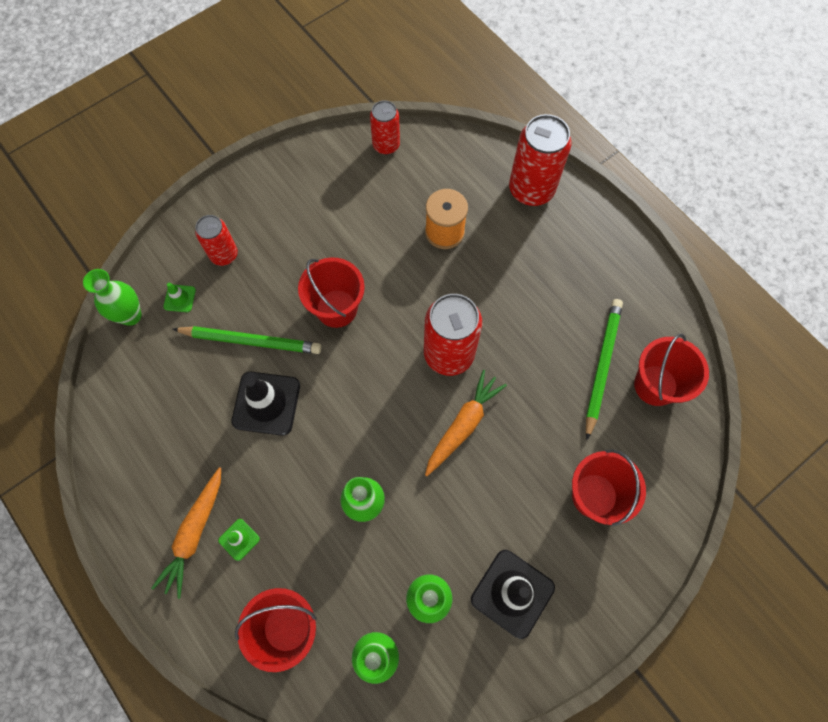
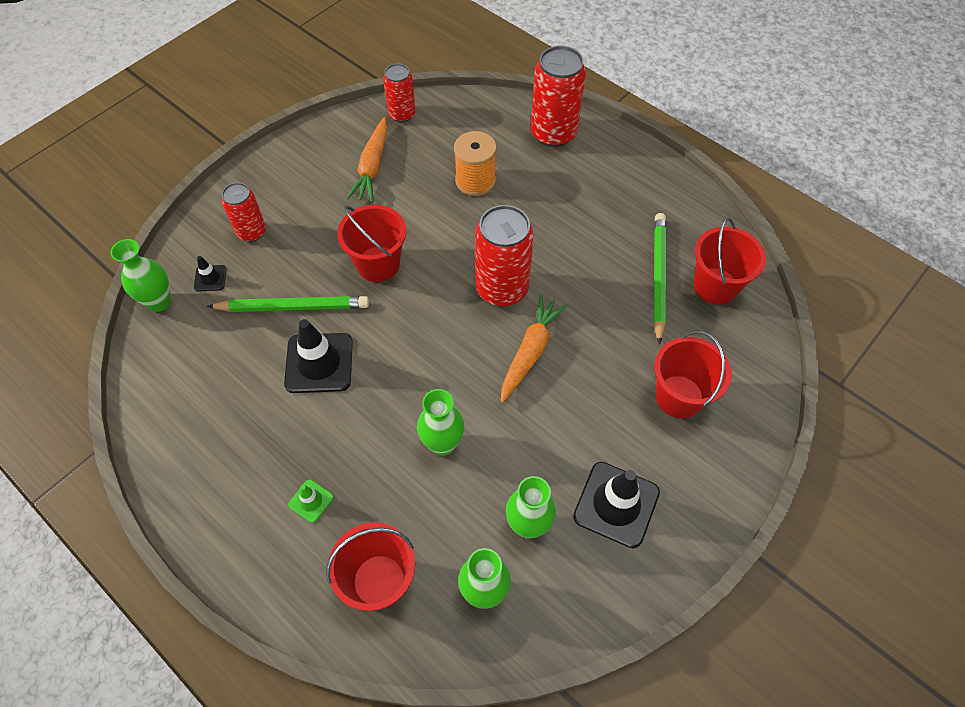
camera: 10 degrees left, 10 degrees down
(179, 298) = (210, 278): green traffic cone -> black traffic cone
(194, 534) = (260, 503): orange carrot -> orange carrot (372, 167)

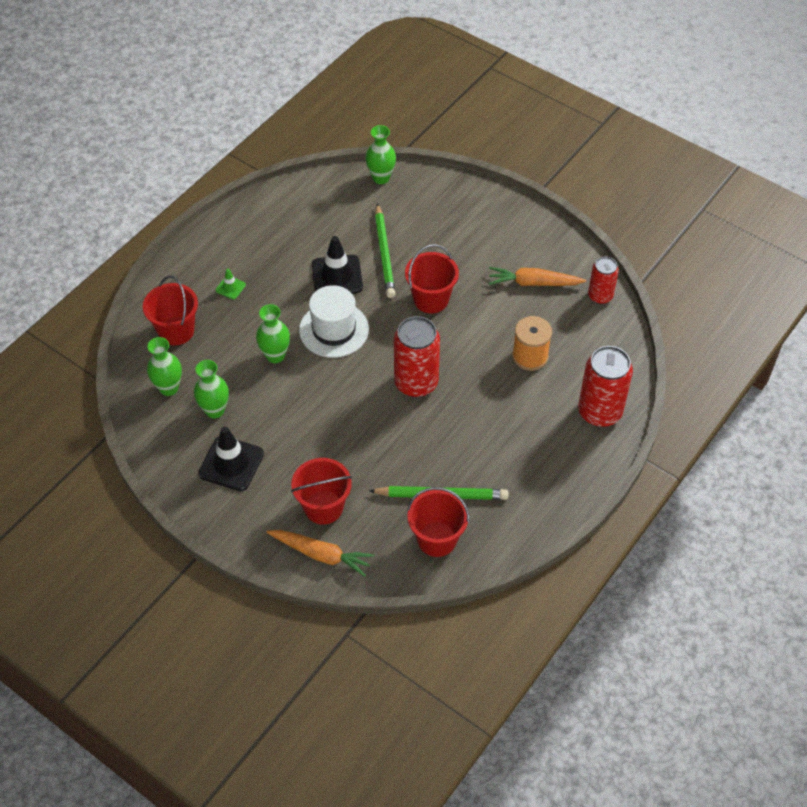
camera: 85 degrees right, 5 degrees down
(210, 278) = (405, 201): black traffic cone -> none
(251, 232) = (452, 217): red can -> none
(409, 371) = (334, 330): none -> white hat
(530, 351) = (357, 405): orange carrot -> orange carrot (321, 555)

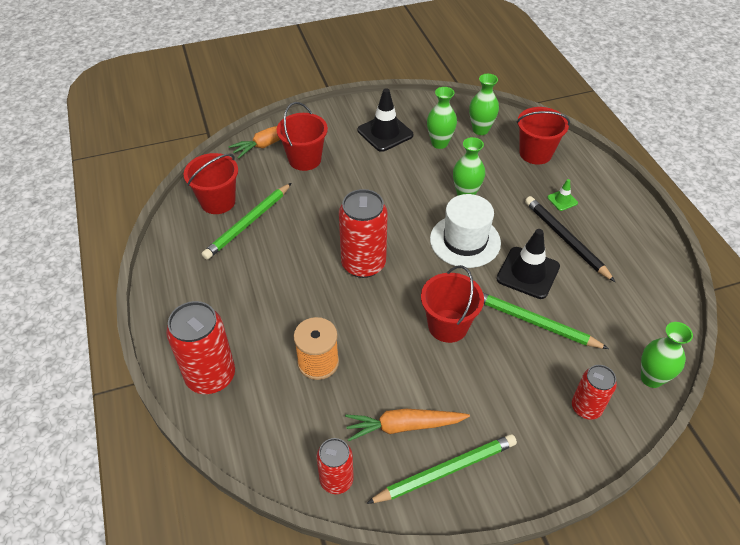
camera: 125 degrees right, 5 degrees down
(279, 268) = (565, 239): none -> black pencil
(434, 201) = (586, 407): none -> red can
(533, 283) = (403, 426): orange carrot -> orange carrot turned 135 degrees counterclockwise
(543, 248) = (446, 470): none -> green pencil

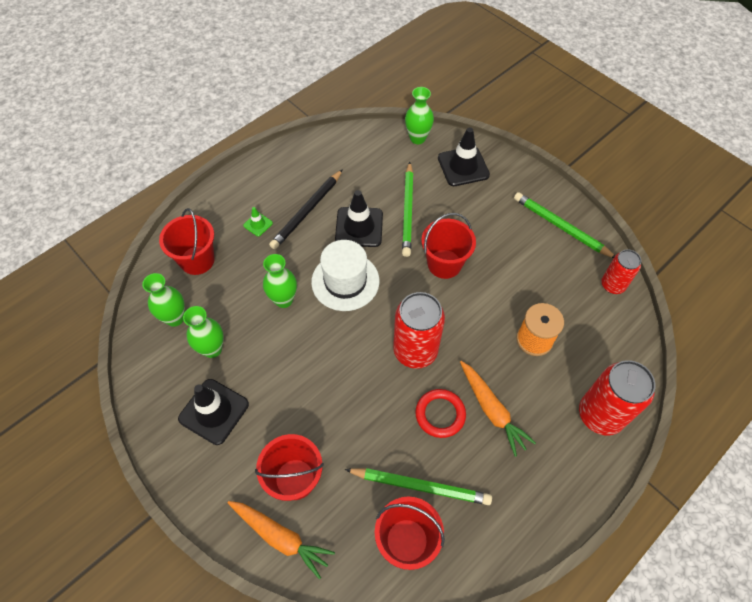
camera: 115 degrees left, 10 degrees up
(294, 257) = (440, 414): none -> red ring
(403, 426) = (547, 261): orange carrot -> orange carrot (492, 410)
(586, 407) = (463, 166): red can -> black traffic cone

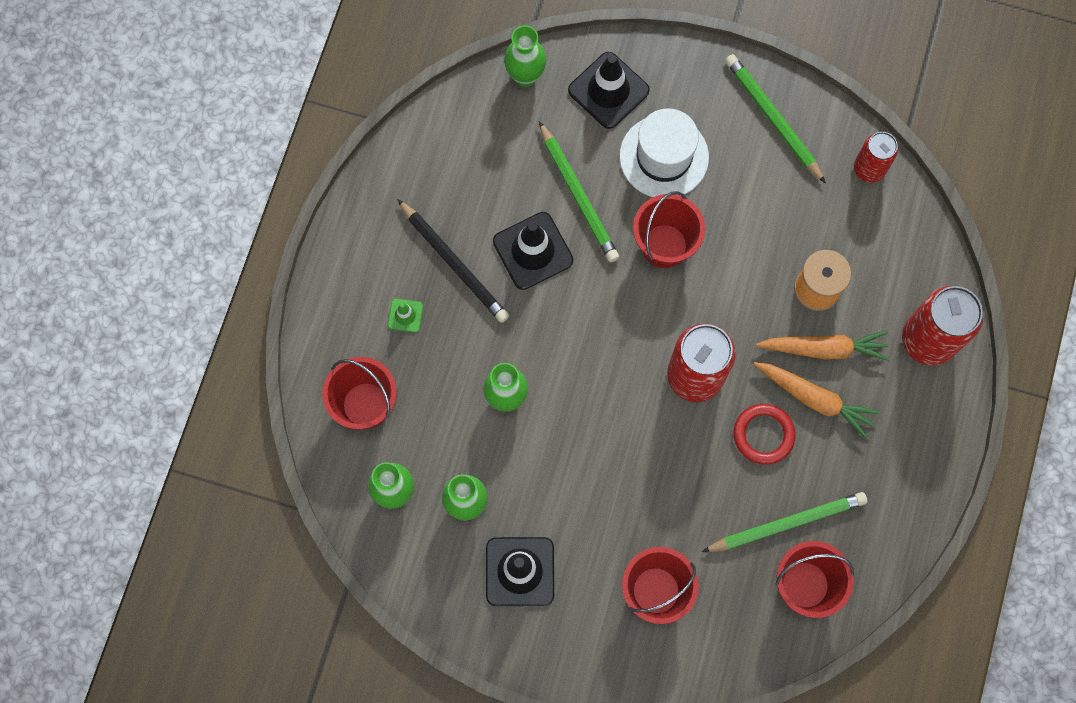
camera: 30 degrees left, 15 degrees up
(281, 537) = (680, 655): orange carrot -> orange carrot (824, 349)
(307, 211) = (454, 263): black pencil -> black pencil turned 45 degrees counterclockwise
(345, 281) = (562, 333): white hat -> white hat (664, 157)
(560, 227) = (772, 118): green pencil -> green pencil turned 45 degrees clockwise

